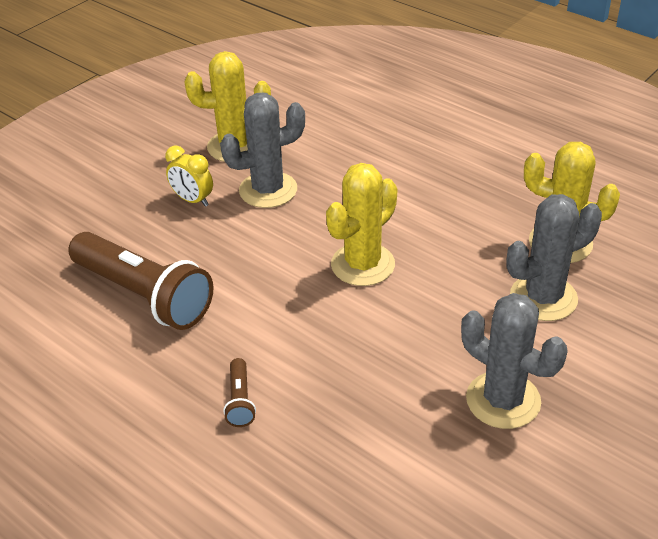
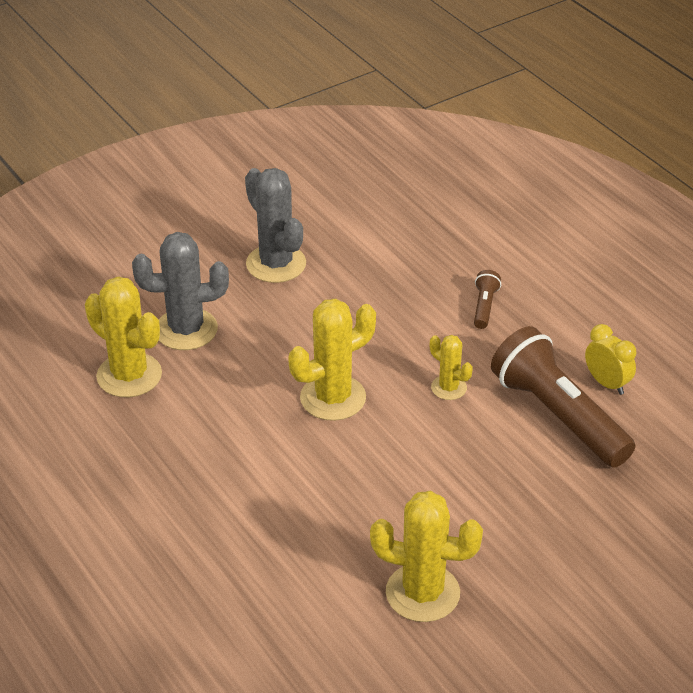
camera: 165 degrees left, 0 degrees up
(192, 200) = (491, 520): yellow clock -> yellow clock (607, 383)
(256, 298) = (449, 388): none -> yellow cactus
(268, 190) = (400, 512): grey cactus -> none

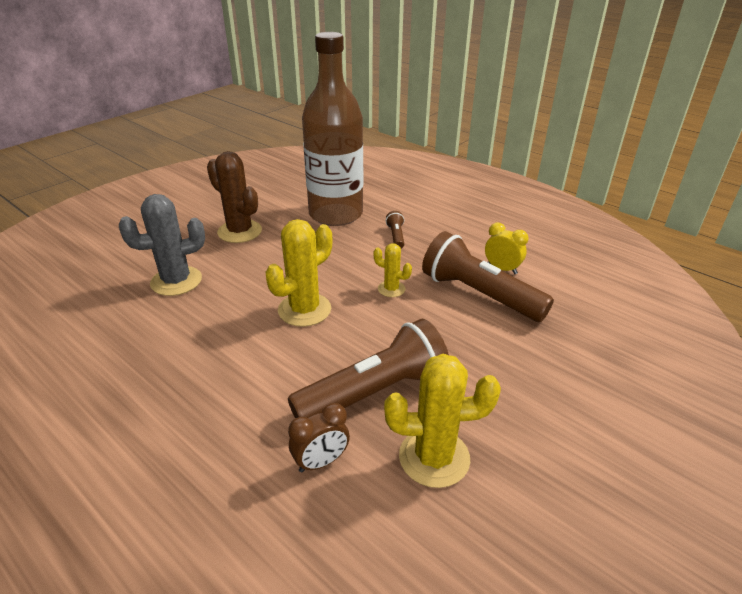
camera: 15 degrees left, 5 degrees down
(129, 375) = (130, 320): yellow cactus -> none
(276, 264) = (240, 231): grey cactus -> brown cactus
(307, 574) = (321, 462): none -> brown clock
(383, 514) = (374, 392): none -> brown flashlight
(413, 254) = (336, 214): none -> brown bottle

